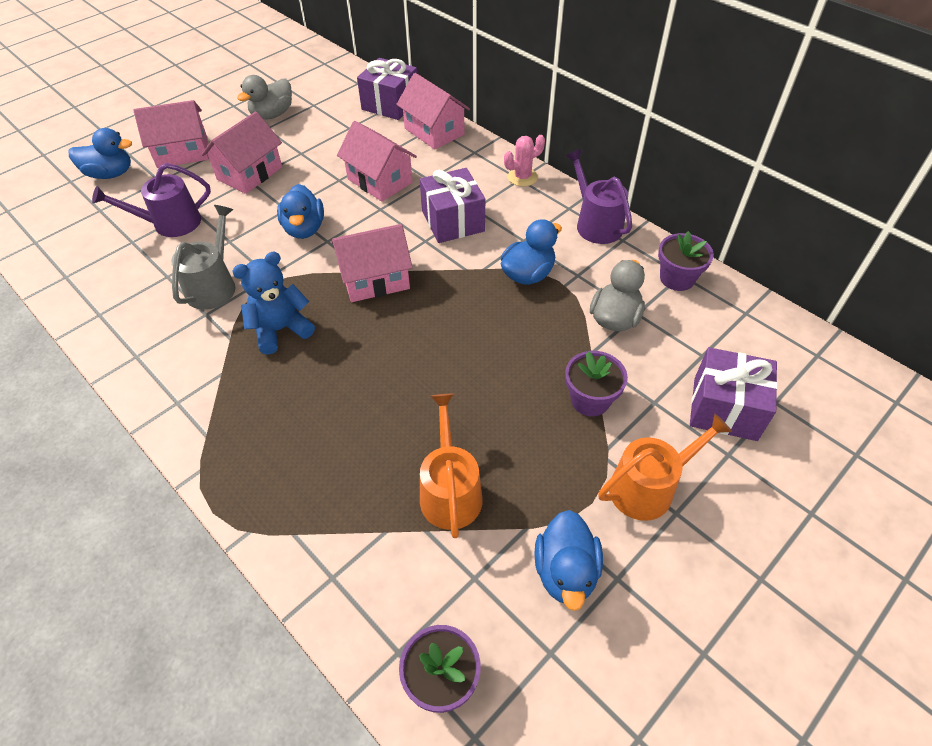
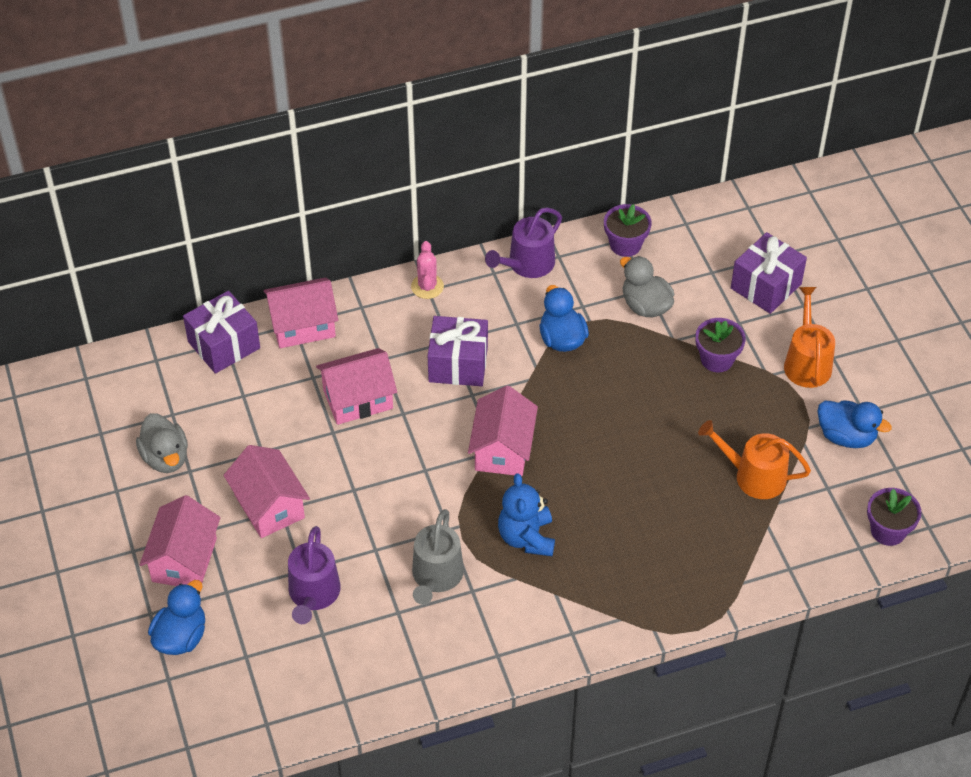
camera: 65 degrees left, 0 degrees up
(213, 286) = (436, 576): grey watering can -> grey watering can turned 120 degrees counterclockwise
(304, 229) = (395, 483): blue duck -> none
(596, 224) = (527, 264): purple watering can -> purple watering can turned 45 degrees counterclockwise

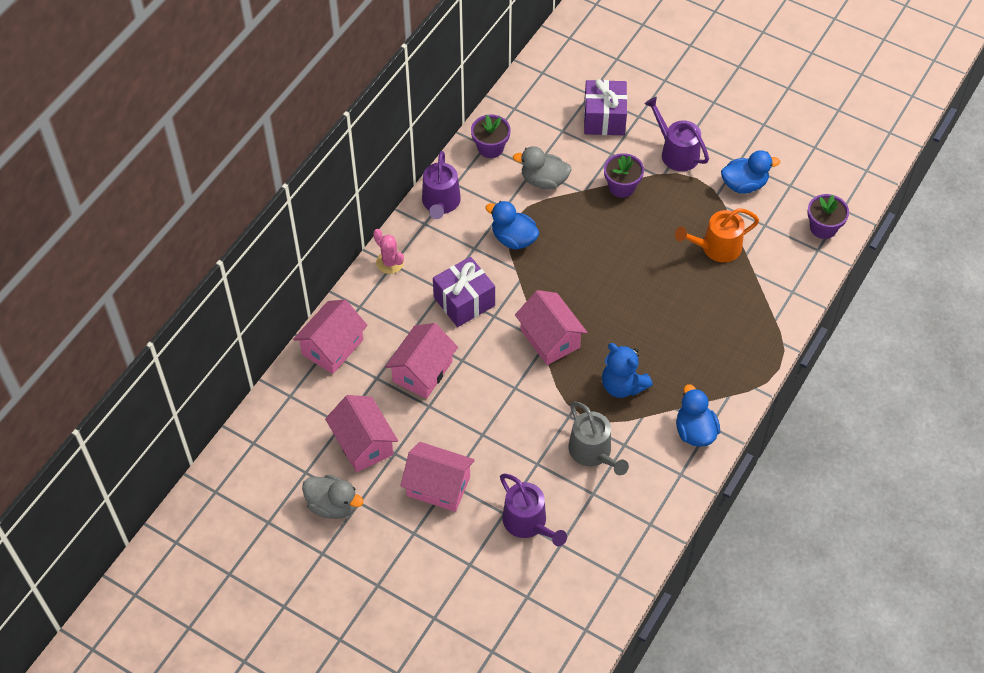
camera: 40 degrees left, 5 degrees up
(181, 637) = (471, 617): blue duck -> blue duck (695, 431)
(184, 560) = (419, 564): pink house -> pink house (363, 443)
(224, 345) = (291, 398): purple gift -> none
(807, 362) = (676, 152): orange watering can -> purple watering can

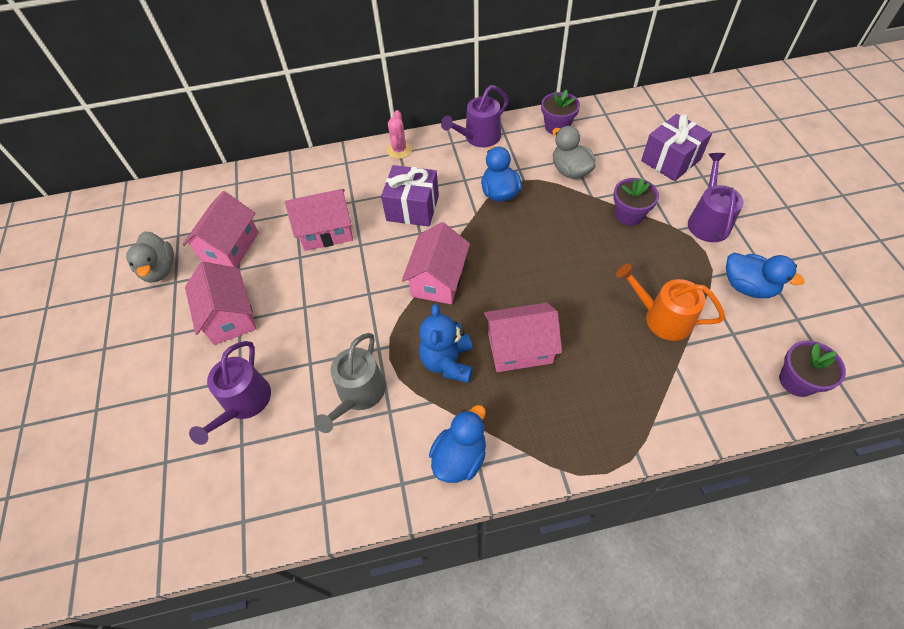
camera: 50 degrees right, 0 degrees up
(332, 347) = (298, 174): pink house -> pink house (520, 348)

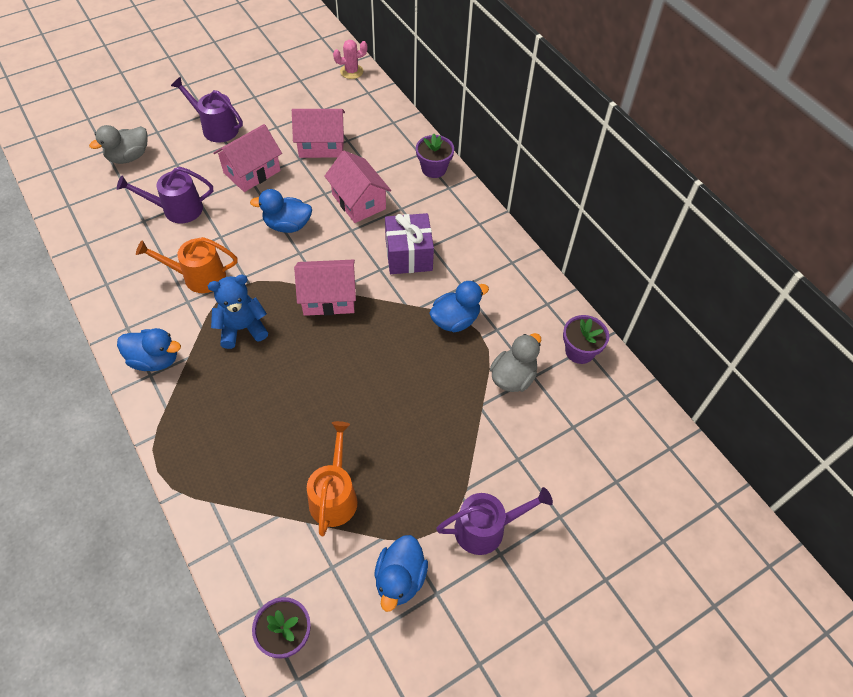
camera: 65 degrees right, 0 degrees up
(160, 269) = (285, 113): grey duck -> grey duck (129, 157)
(326, 297) = (287, 225): none -> blue duck
(359, 394) = (199, 276): grey watering can -> orange watering can
(399, 150) = (482, 222): pink cactus -> pink cactus (351, 71)
(479, 137) = (530, 283): purple watering can -> purple watering can (216, 128)
(520, 348) = (269, 379): pink house -> none
(629, 215) = (467, 445): purple flower pot -> purple flower pot (434, 169)
(670, 160) = (572, 477): purple gift -> none

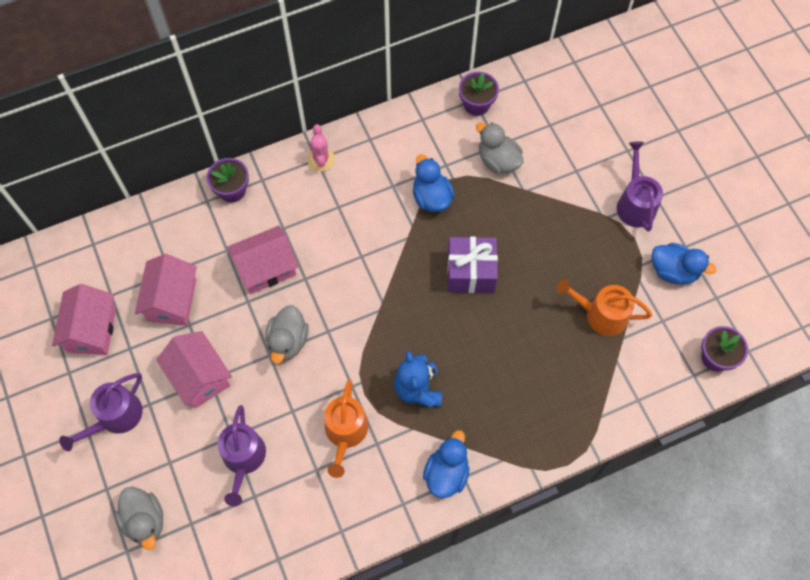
camera: 80 degrees left, 10 degrees up
(287, 225) = (288, 341): blue duck -> grey duck
(328, 298) = (391, 306): pink house -> pink house (92, 329)
(351, 71) = (50, 258): pink cactus -> pink cactus (321, 159)
(408, 255) = (347, 228): purple gift -> purple gift (470, 272)

